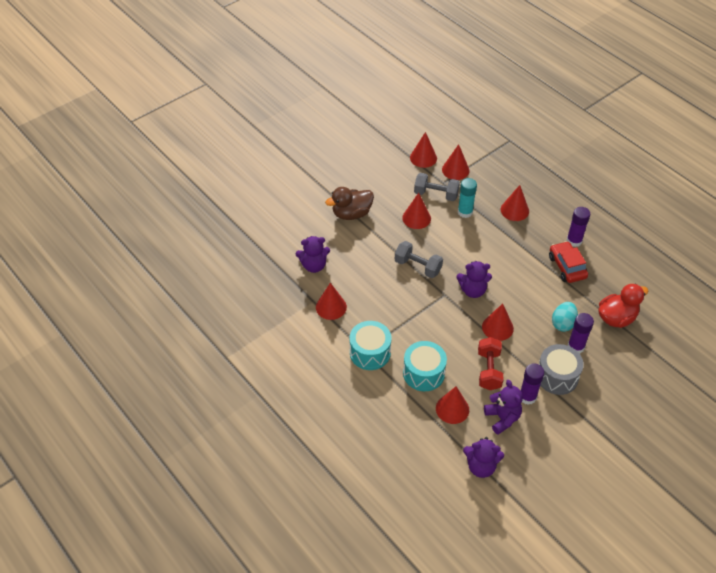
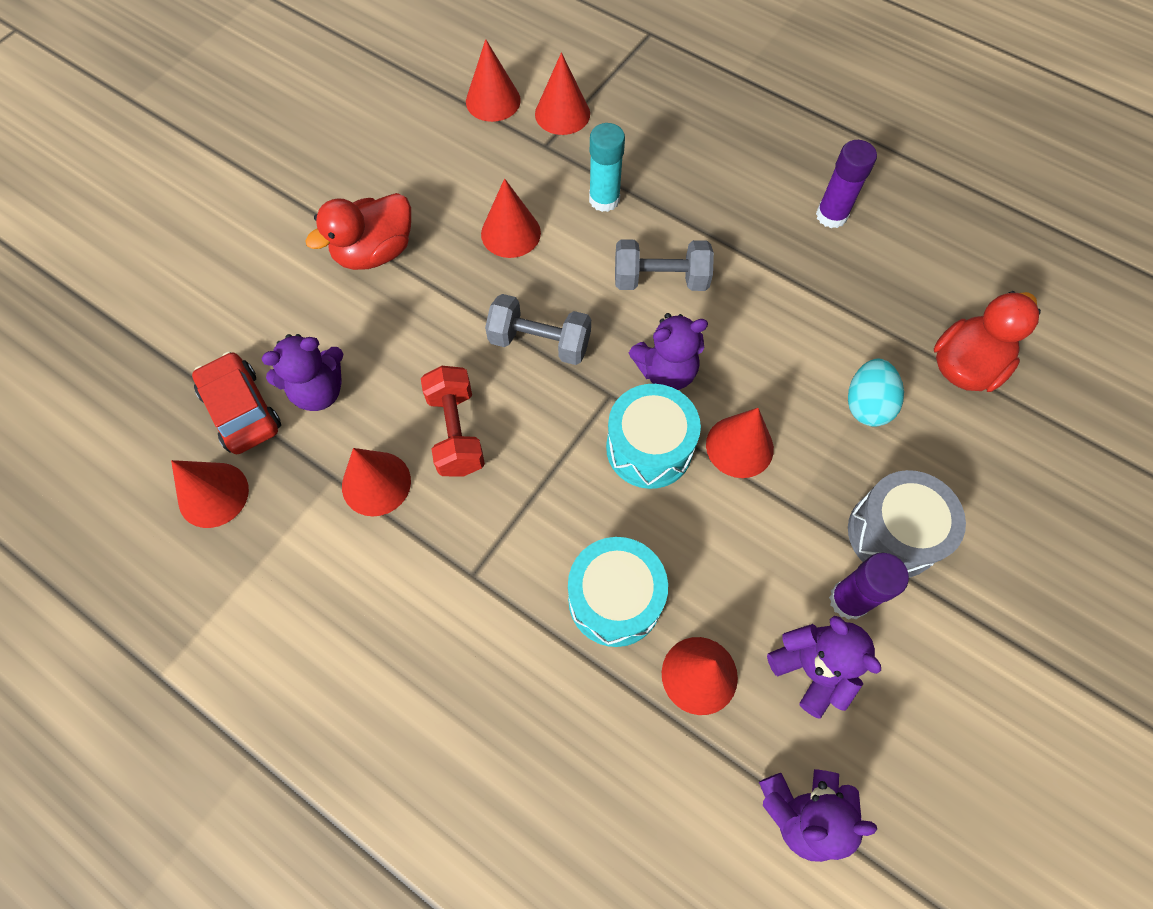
camera: 15 degrees left, 15 degrees up
(351, 214) = (375, 252): brown duck -> red duck
(370, 352) = (486, 577): turquoise drum -> turquoise drum (649, 448)
(436, 194) = (537, 173): grey dumbbell -> grey dumbbell (660, 280)
(489, 370) = (750, 555): red dumbbell -> red dumbbell (456, 432)
(514, 210) = (699, 175): red cone -> red cone (213, 494)
(567, 267) = (835, 275): red car -> red car (241, 410)
(576, 347) = (908, 452): purple glue stick -> none

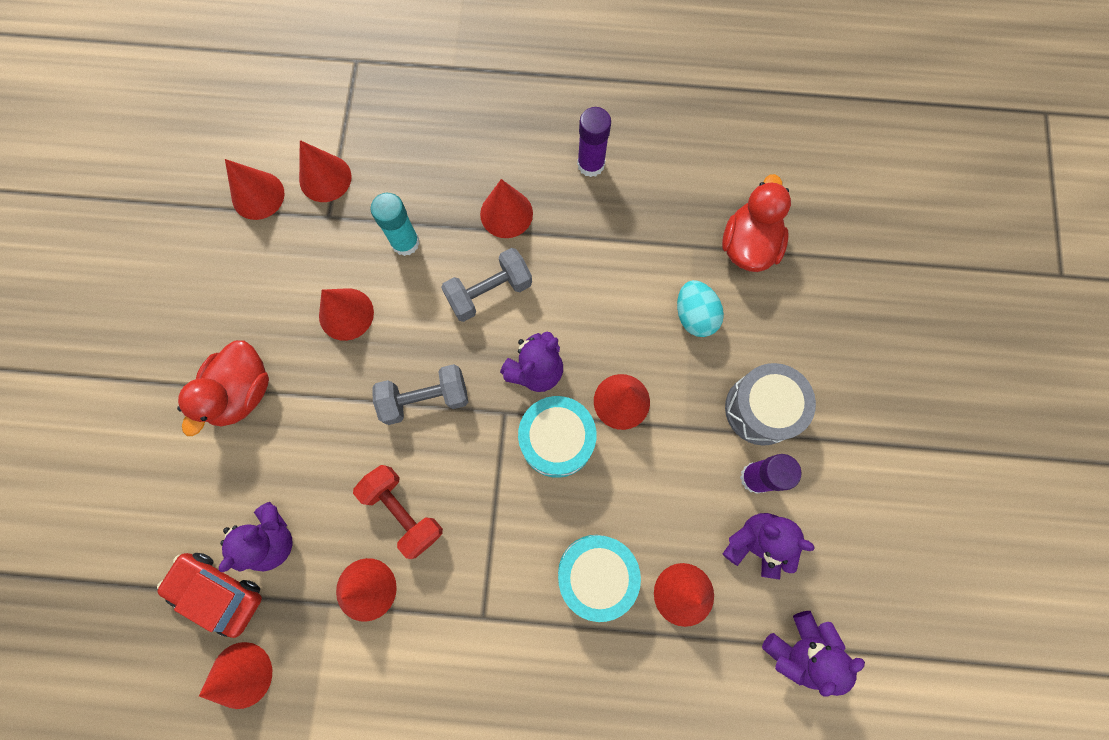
camera: 30 degrees left, 10 degrees up
(719, 219) = (506, 213): none -> red cone

